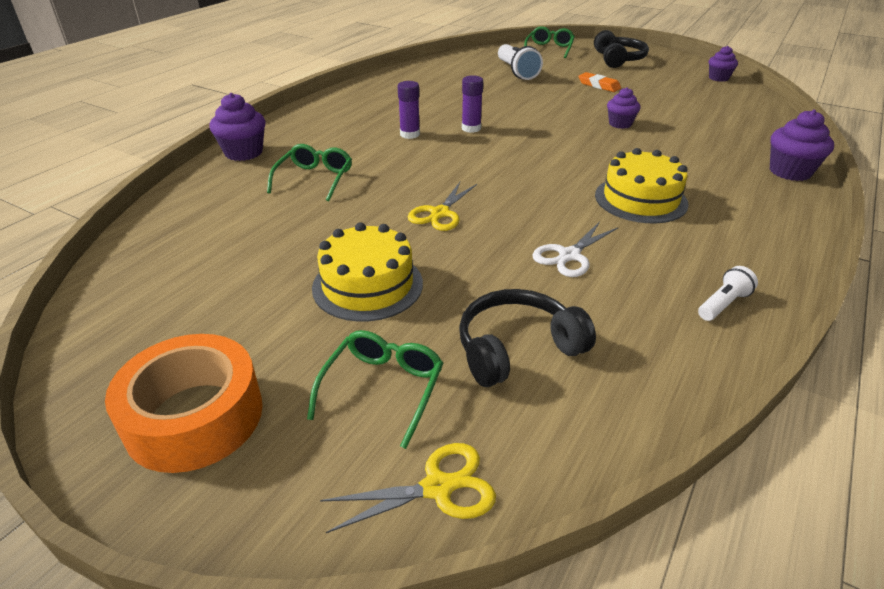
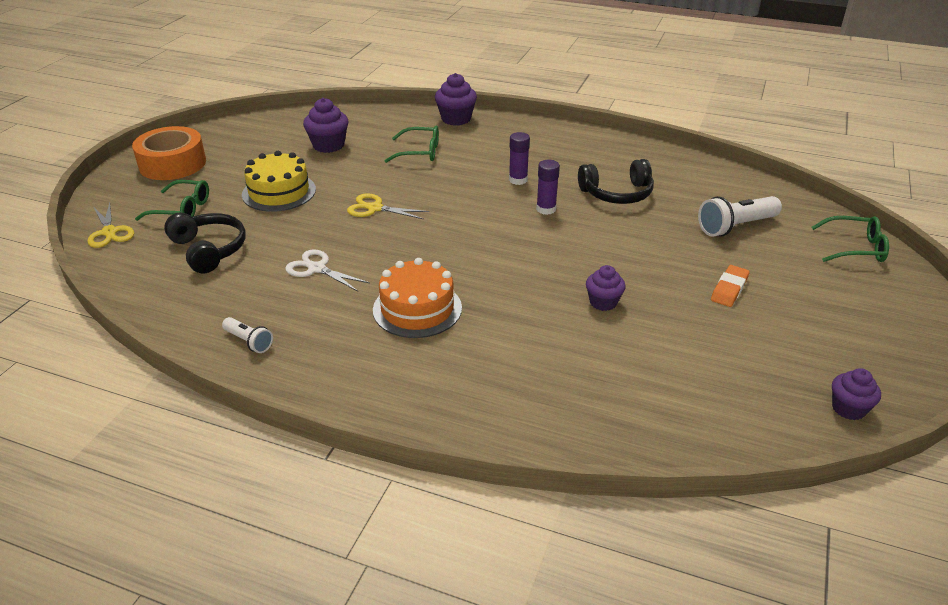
camera: 80 degrees right, 0 degrees up
(618, 59) = (859, 309): black headphones -> black headphones (617, 193)
(640, 199) = (417, 309): yellow cake -> orange cake
(790, 172) = (511, 428): purple cupcake -> purple cupcake (328, 145)

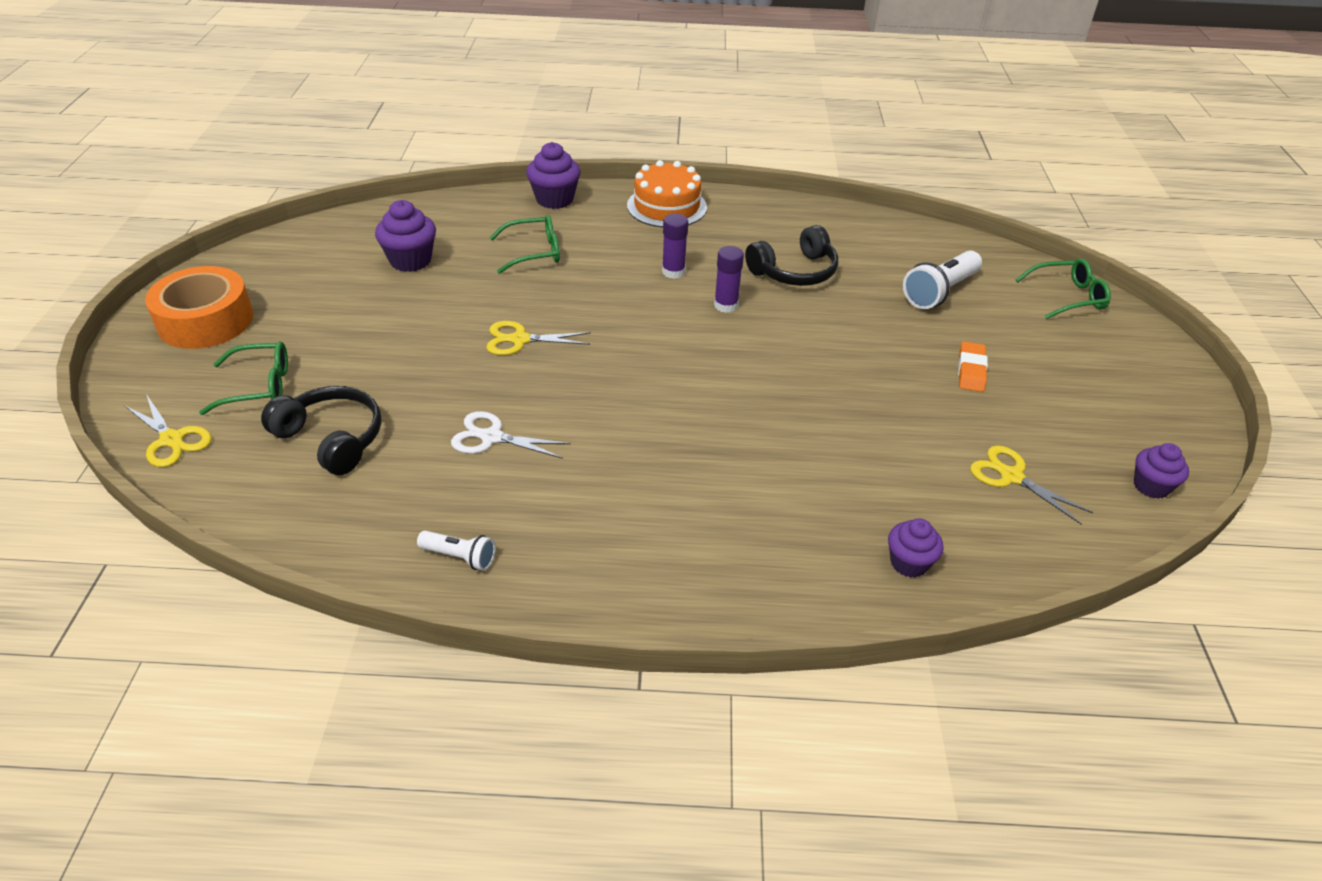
camera: 20 degrees left, 5 degrees up
(279, 192) = (381, 338): yellow cake -> none
(417, 309) = (646, 466): orange cake -> orange cake (667, 206)
(603, 302) = (850, 414): purple cupcake -> purple cupcake (909, 563)
(718, 375) = (1011, 476): none -> yellow scissors

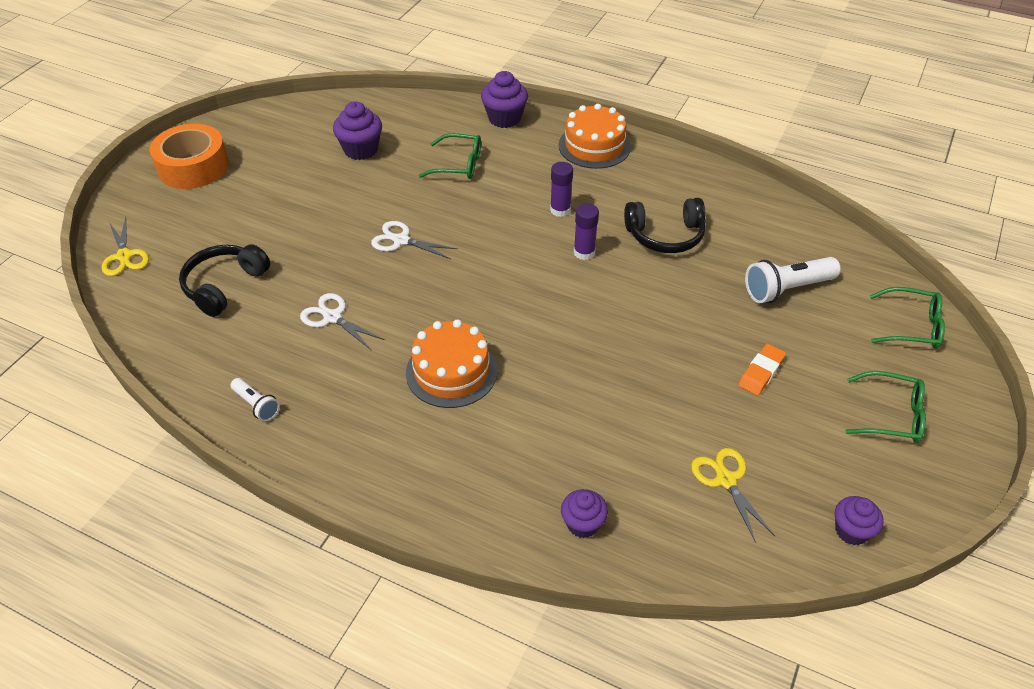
camera: 25 degrees right, 5 degrees up
(259, 386) = (200, 230): green glasses -> green glasses (892, 415)
(331, 439) = (224, 286): black headphones -> black headphones turned 120 degrees counterclockwise
(519, 340) = (401, 240): yellow scissors -> white scissors
(667, 455) = (451, 371): none -> orange cake

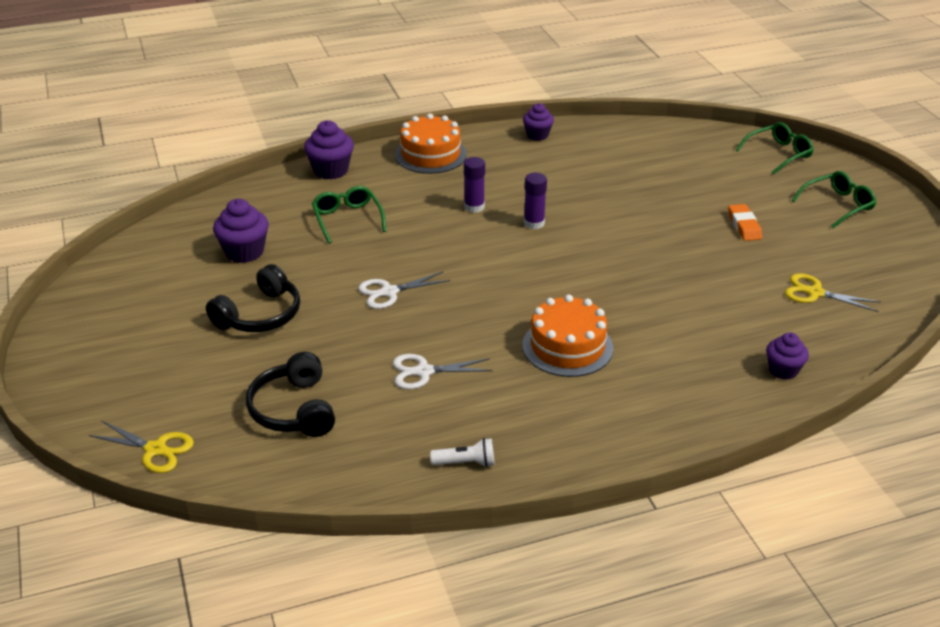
camera: 45 degrees left, 10 degrees down
(193, 167) = (100, 348): orange tape -> none
(459, 164) = (347, 219): green glasses -> green glasses turned 75 degrees counterclockwise
(665, 235) = (569, 183): black headphones -> black headphones (260, 315)
(787, 289) = (687, 173): white flashlight -> none
(851, 531) = (906, 274): purple cupcake -> purple cupcake (537, 135)

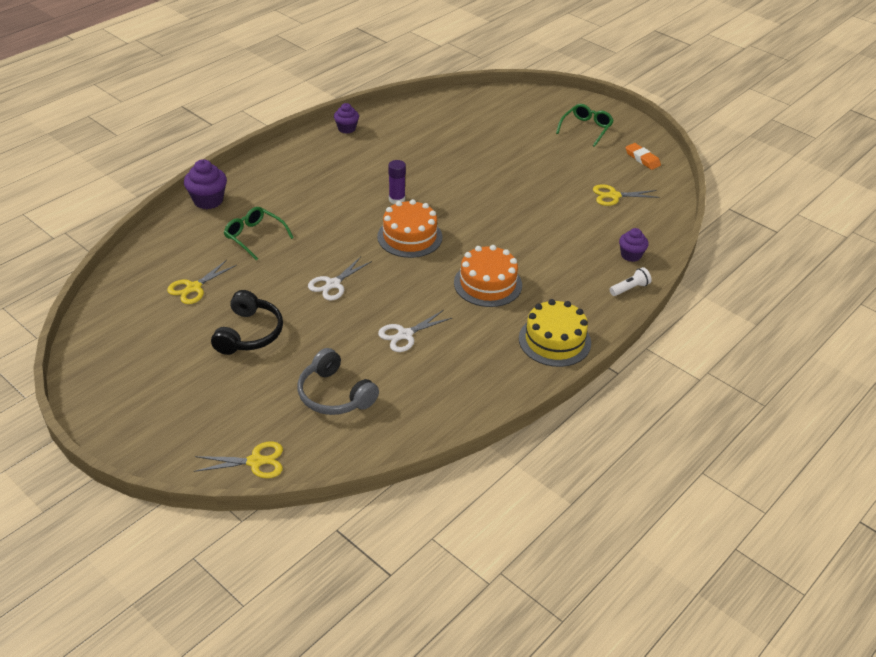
camera: 30 degrees left, 5 degrees up
(244, 252) = (193, 288): purple cupcake -> yellow scissors
(294, 409) = (334, 395): black headphones -> grey headphones
(430, 154) = (277, 166): orange cake -> orange cake (409, 237)
(466, 463) = (483, 388): white flashlight -> white flashlight (630, 288)
(474, 207) = (343, 199): purple glue stick -> none
(599, 439) = (554, 340): none -> yellow cake
(744, 226) = (538, 160): orange eraser -> orange eraser (642, 159)
(779, 154) = (524, 100): green glasses -> none

